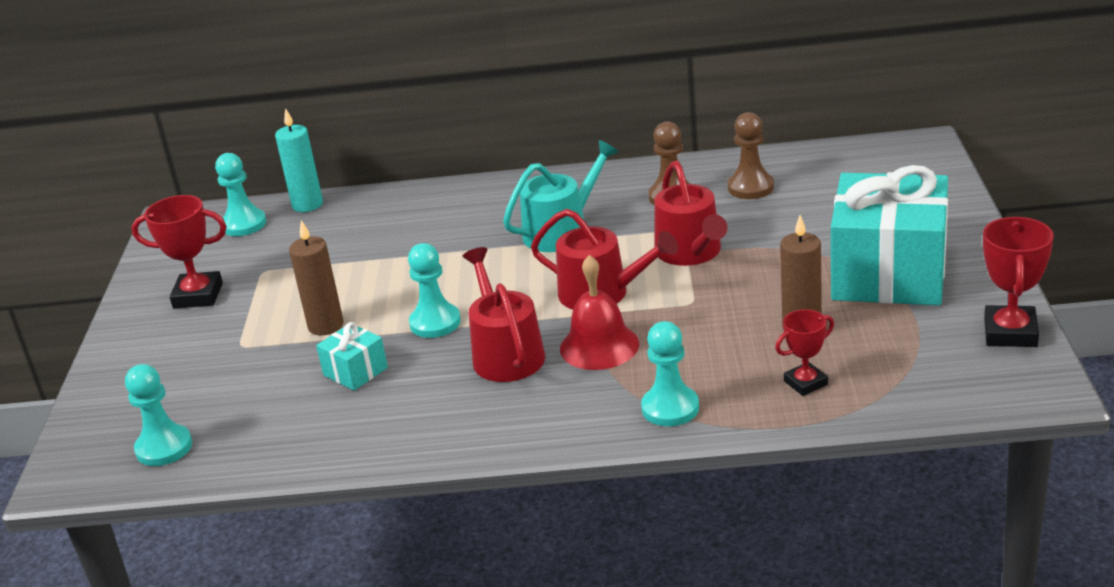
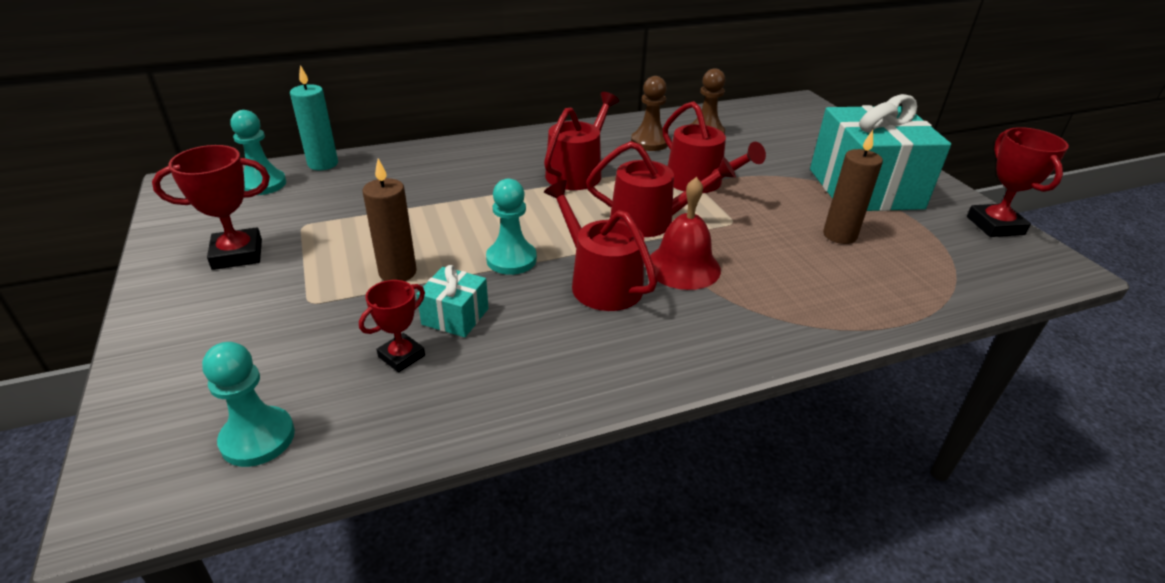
camera: 25 degrees left, 5 degrees up
(561, 231) = (577, 172): turquoise watering can -> red watering can
(670, 408) = (793, 318): turquoise pawn -> none
(805, 383) = (886, 282): red trophy -> red trophy (401, 356)

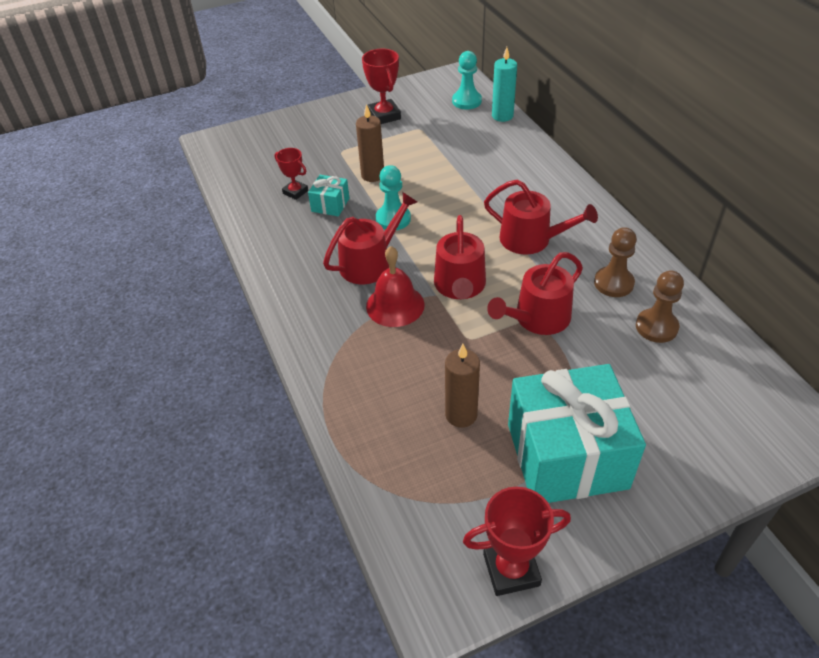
camera: 90 degrees right, 10 degrees up
(258, 438) = (241, 163): turquoise pawn -> none

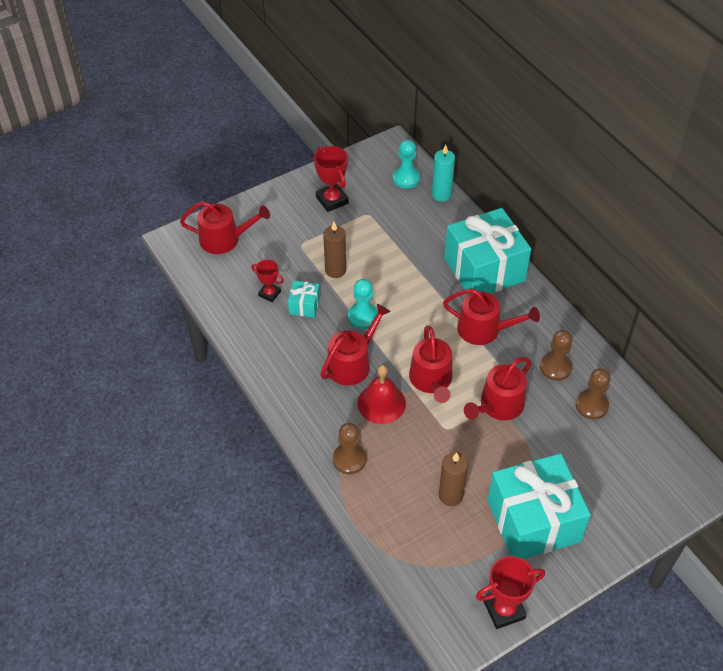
camera: 10 degrees left, 5 degrees up
(262, 143) = (224, 239): none -> red watering can
(342, 362) = (349, 459): none -> brown pawn
(540, 183) = (484, 270): none -> turquoise gift

